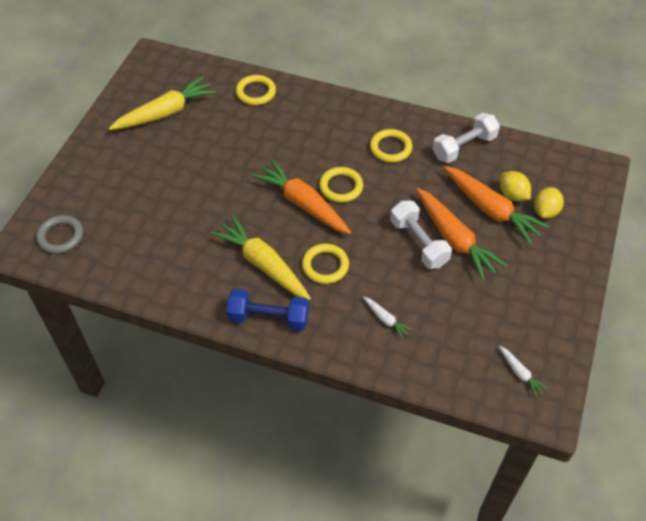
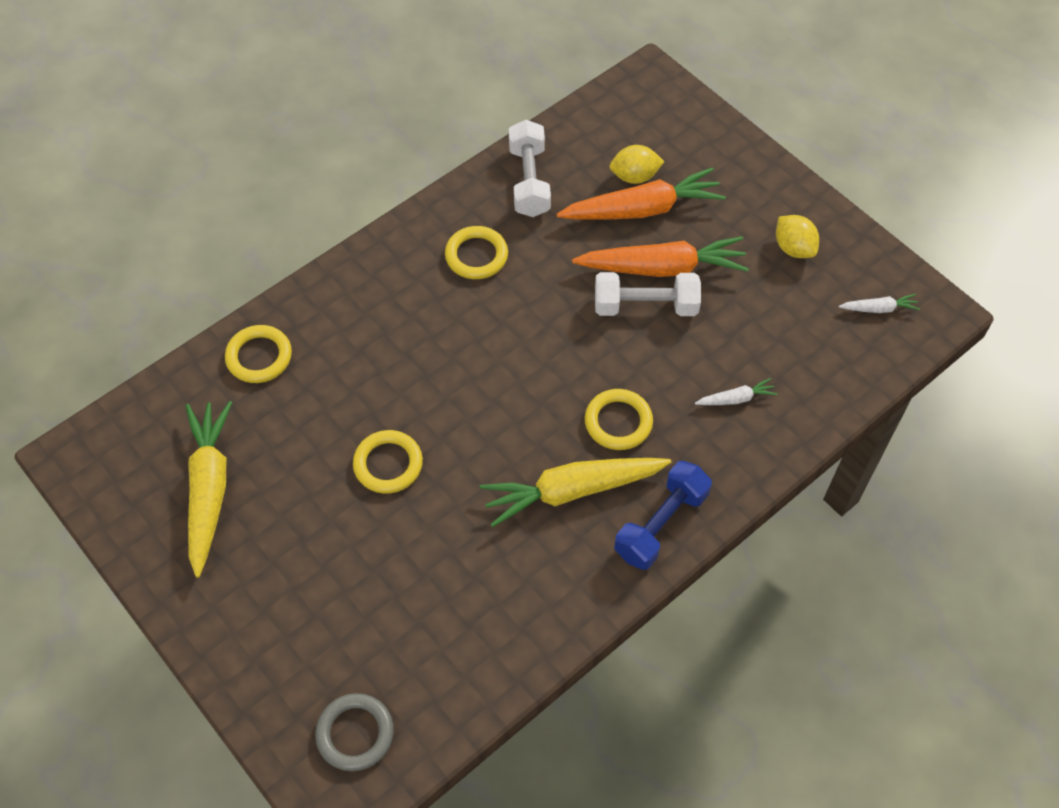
camera: 60 degrees left, 5 degrees up
(303, 204) = (502, 397): orange carrot -> none
(341, 187) = (503, 342): yellow ring -> yellow ring (388, 464)
(545, 211) = (678, 160): yellow lemon -> yellow lemon (793, 248)

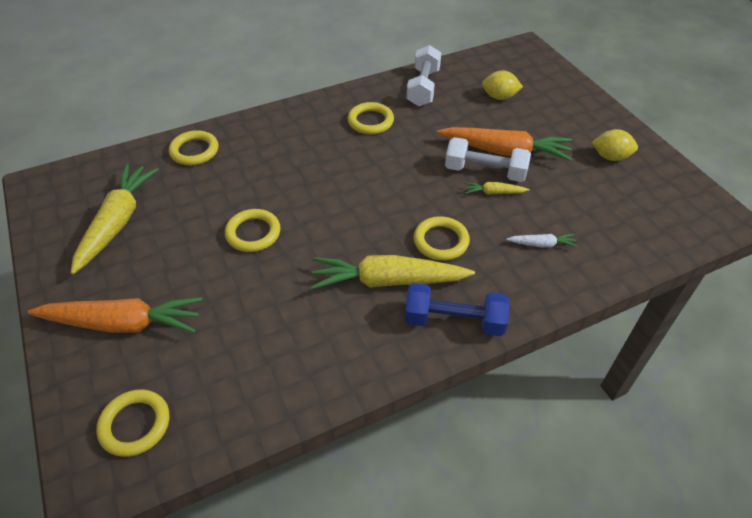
camera: 15 degrees right, 10 degrees down
(355, 733) = (135, 424): grey ring -> yellow ring
(642, 209) = (499, 115): orange carrot -> orange carrot (123, 323)
(661, 524) = (454, 321): blue dumbbell -> blue dumbbell turned 45 degrees clockwise
(663, 336) = (494, 192): none -> yellow carrot
(793, 248) = (610, 157): yellow lemon -> yellow lemon turned 60 degrees counterclockwise
(879, 309) = (674, 207): white carrot -> none

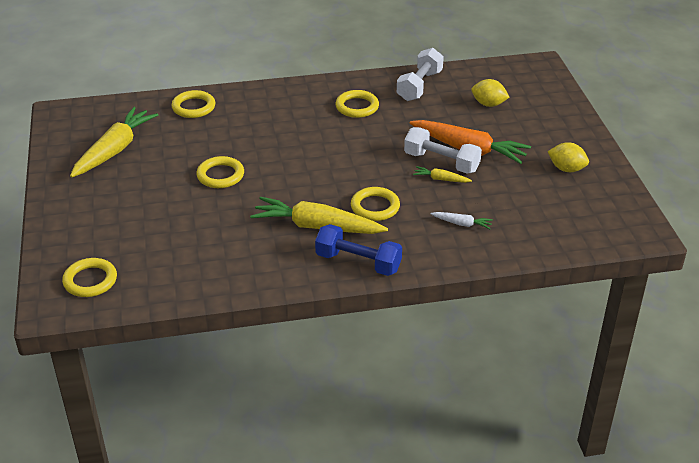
camera: 15 degrees right, 10 degrees down
(123, 323) = (99, 218): orange carrot -> none

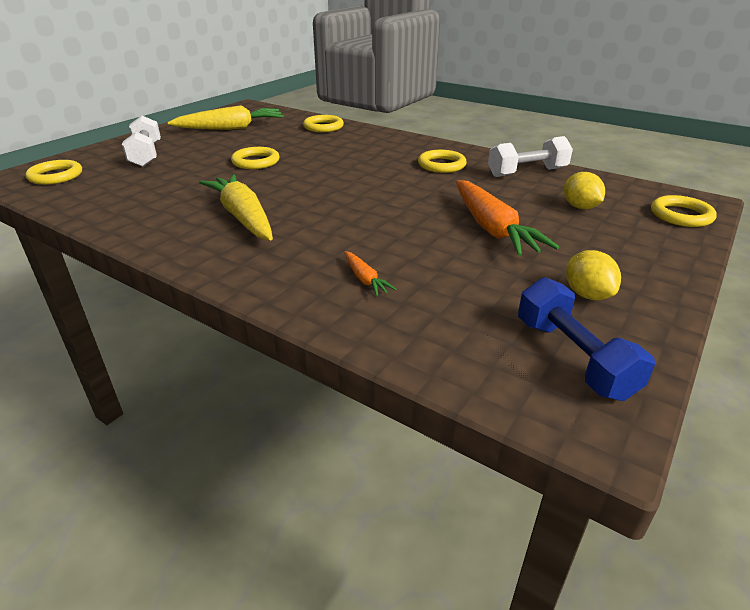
camera: 45 degrees right, 5 degrees down
(358, 262) = (213, 256): blue dumbbell -> blue dumbbell (573, 357)
(375, 207) = (315, 227): yellow ring -> yellow ring (681, 215)
(441, 162) = (443, 226): white dumbbell -> white dumbbell (146, 155)
(441, 179) = (417, 237): yellow carrot -> none
(462, 224) = (365, 279): white carrot -> orange carrot

